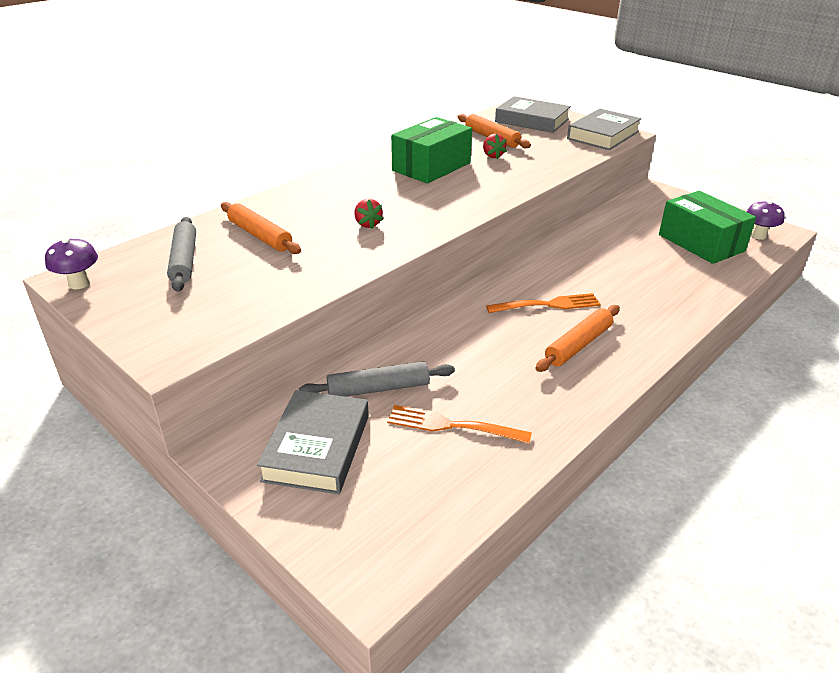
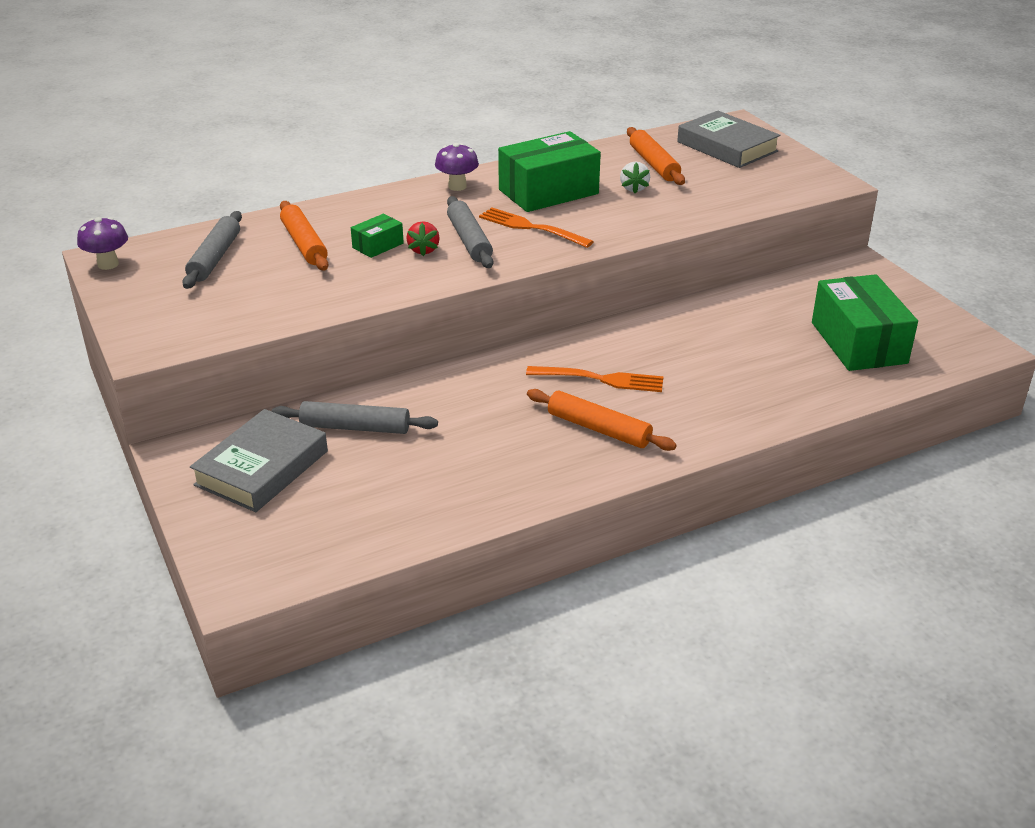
camera: 20 degrees right, 0 degrees up
(326, 227) = (378, 245): none -> green box
(399, 211) = (469, 240): none -> grey rolling pin
(453, 426) = (404, 478): orange fork -> orange fork (532, 228)
(492, 156) = (634, 188): red strawberry -> white strawberry
(578, 345) = (599, 429): orange rolling pin -> orange rolling pin turned 60 degrees clockwise
(603, 135) = (802, 181): grey book -> none
(758, 236) = (947, 347): purple mushroom -> purple mushroom (457, 186)

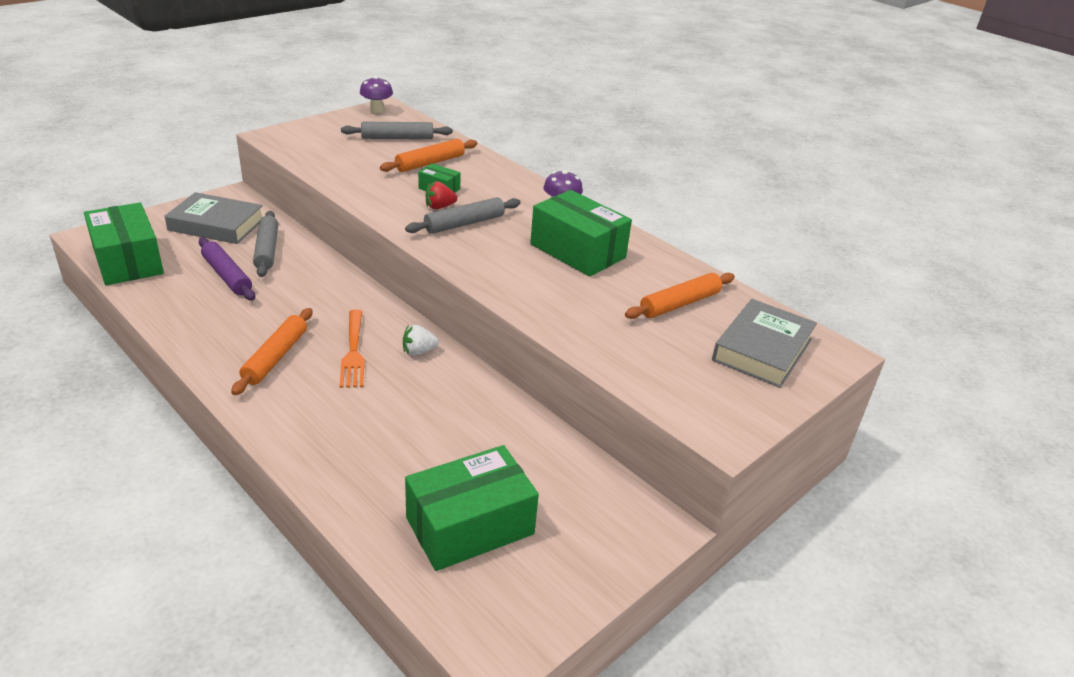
camera: 70 degrees right, 0 degrees up
(331, 546) = (127, 261): none -> green box
(408, 460) = (227, 276): none -> purple rolling pin
(532, 228) = (501, 249): orange fork -> none
(634, 188) = (614, 295): white strawberry -> white strawberry (419, 351)

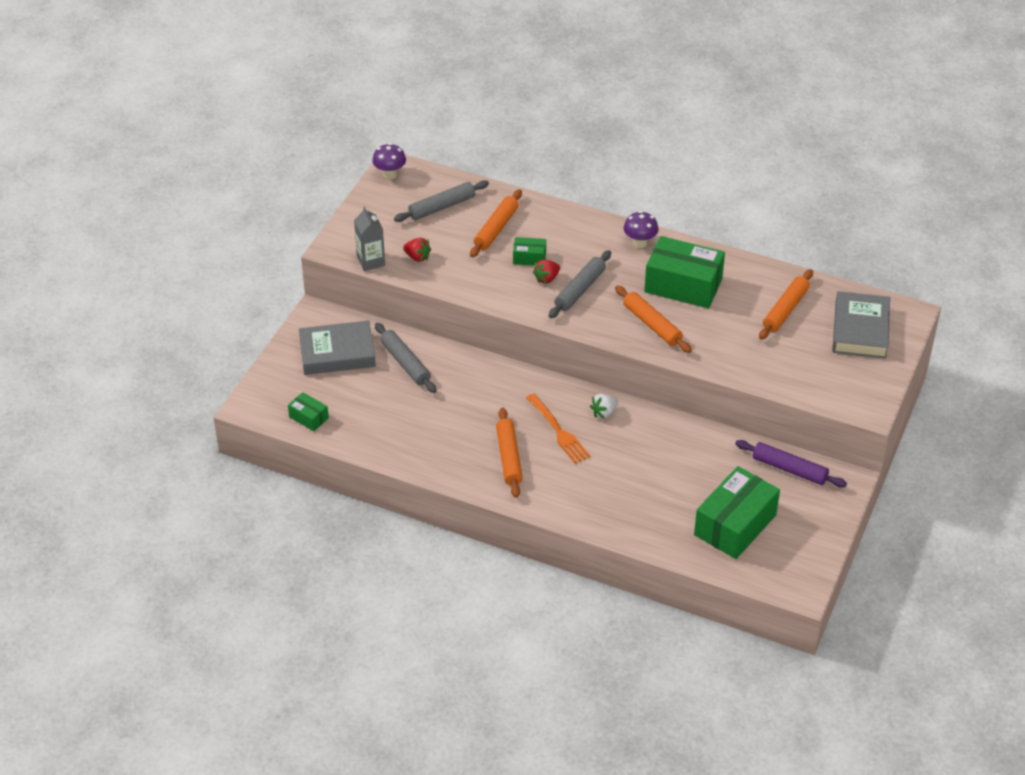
camera: 20 degrees left, 10 degrees up
(127, 261) = (308, 417): green box -> green box, size x0.47
(227, 276) = (400, 401): purple rolling pin -> purple rolling pin (789, 469)
(290, 152) = (371, 261): none -> grey carton
(335, 160) = (417, 257): none -> red strawberry
(513, 271) = (652, 324): none -> orange rolling pin

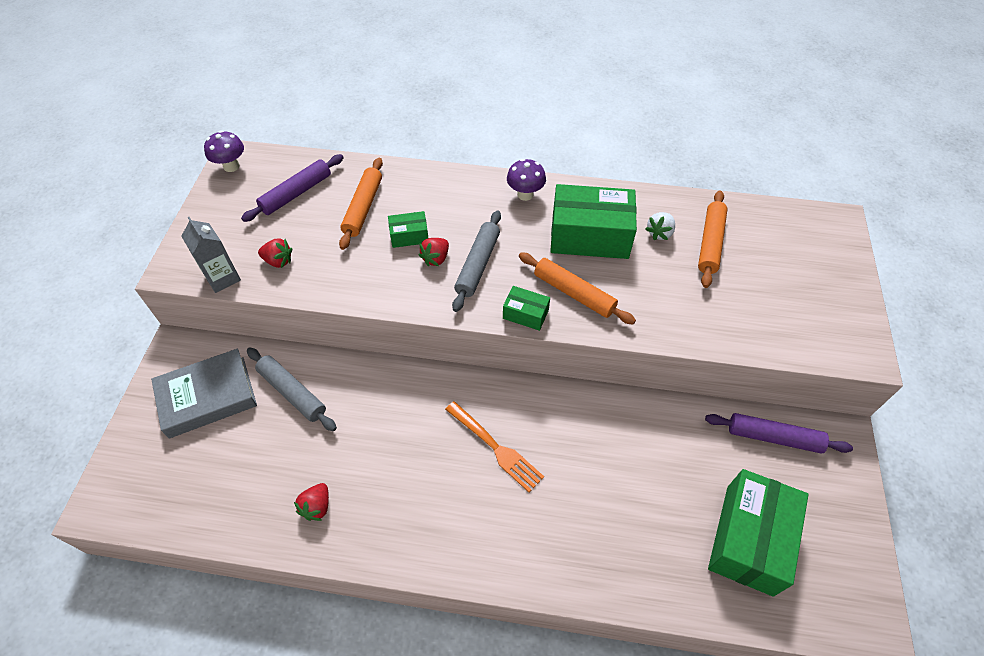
camera: 15 degrees left, 10 degrees up
(308, 417) = (180, 504): green box -> green box (525, 314)
(410, 439) = (317, 506): none -> red strawberry
(442, 207) = (296, 193): grey rolling pin -> purple rolling pin
(509, 457) = (447, 503): orange rolling pin -> none
(604, 413) = (540, 408): white strawberry -> white strawberry (659, 233)
(860, 330) = (799, 251): grey book -> none

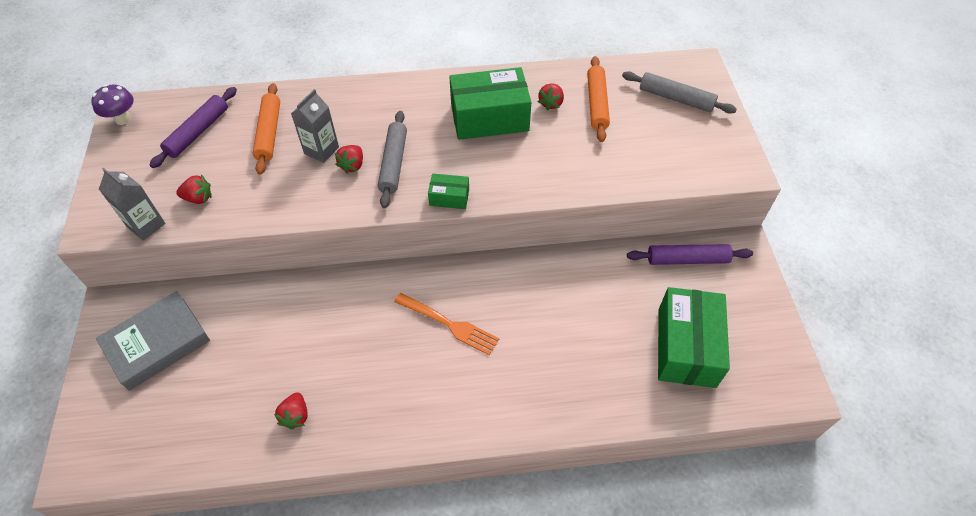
camera: 15 degrees left, 0 degrees up
(292, 392) = (242, 320): grey rolling pin -> grey rolling pin (676, 98)
(409, 236) = (321, 150): green box -> grey carton
(525, 194) = (421, 92): purple mushroom -> none
(574, 293) = (488, 170): orange rolling pin -> none
(659, 233) = (551, 103): white strawberry -> red strawberry

